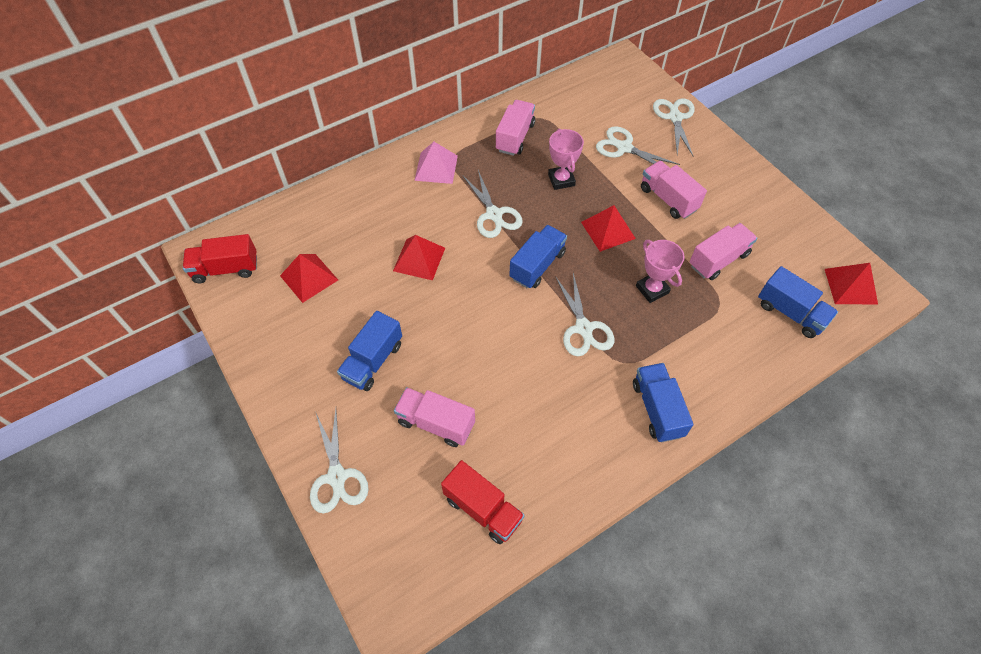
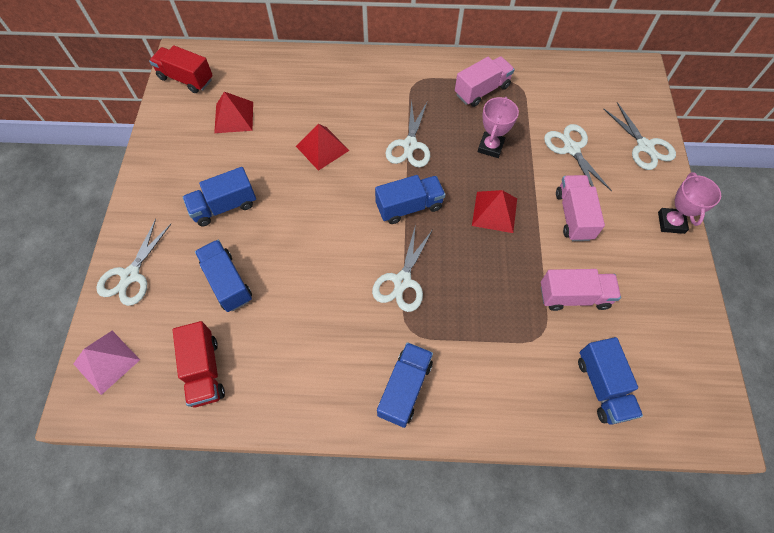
camera: 35 degrees right, 5 degrees up
(436, 168) = (396, 83): pink pyramid -> pink pyramid (106, 362)
(436, 423) = (227, 282): pink truck -> blue truck
(652, 289) = (489, 285): pink trophy -> pink trophy (671, 222)
(675, 117) = (645, 146): white scissors -> white scissors turned 120 degrees clockwise
(850, 286) = (688, 401): red pyramid -> none

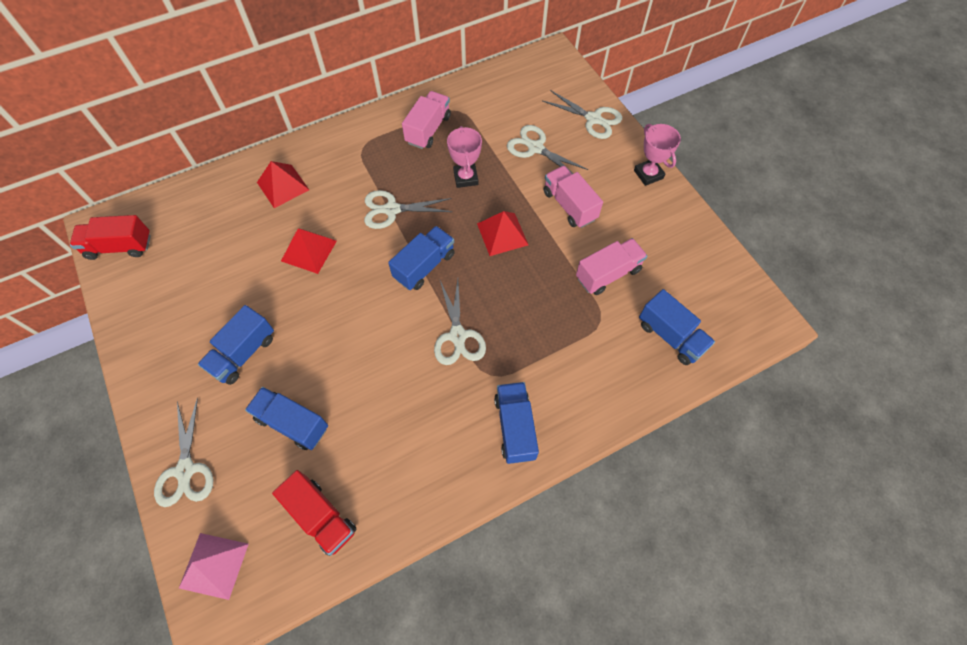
camera: 30 degrees left, 0 degrees up
(234, 117) = (198, 262): red pyramid -> red pyramid (283, 186)
(409, 145) = (391, 209): white scissors -> white scissors turned 105 degrees clockwise

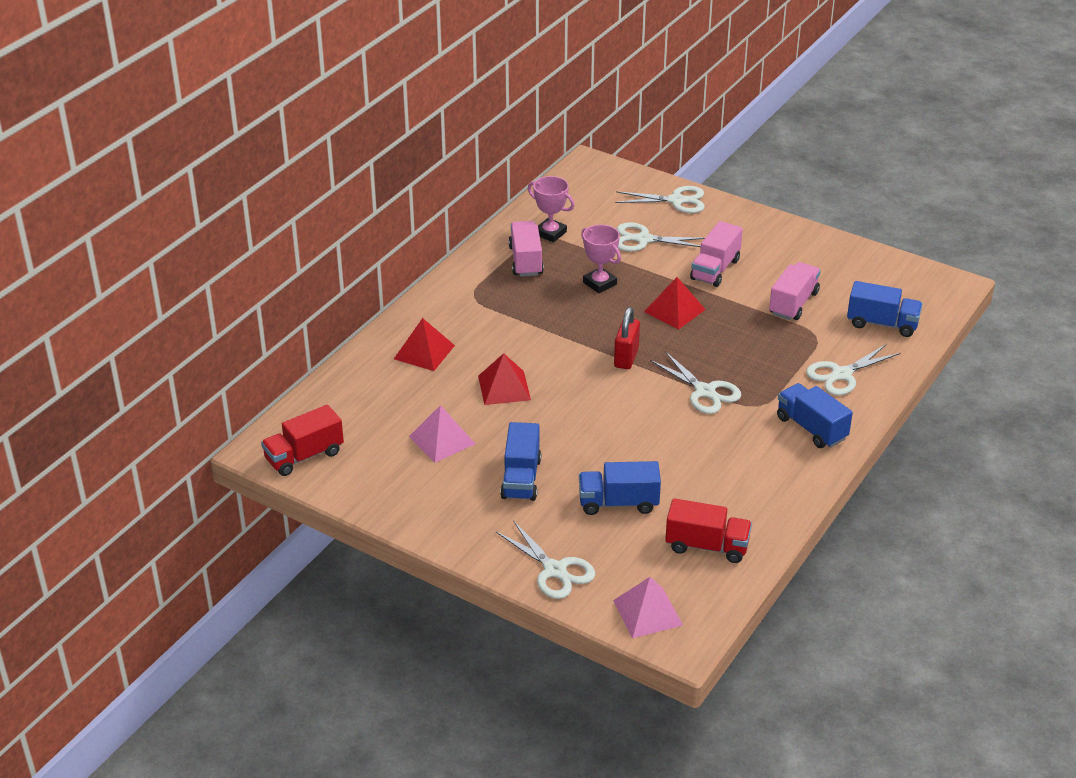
camera: 30 degrees left, 25 degrees down
(222, 281) = (442, 440): none -> pink pyramid
(391, 209) = (553, 330): white scissors -> white scissors (841, 374)
(424, 266) = (626, 358): blue truck -> red padlock
(569, 205) = (715, 269): pink truck -> pink truck turned 90 degrees counterclockwise
(648, 174) = (763, 223): pink trophy -> pink trophy (550, 233)

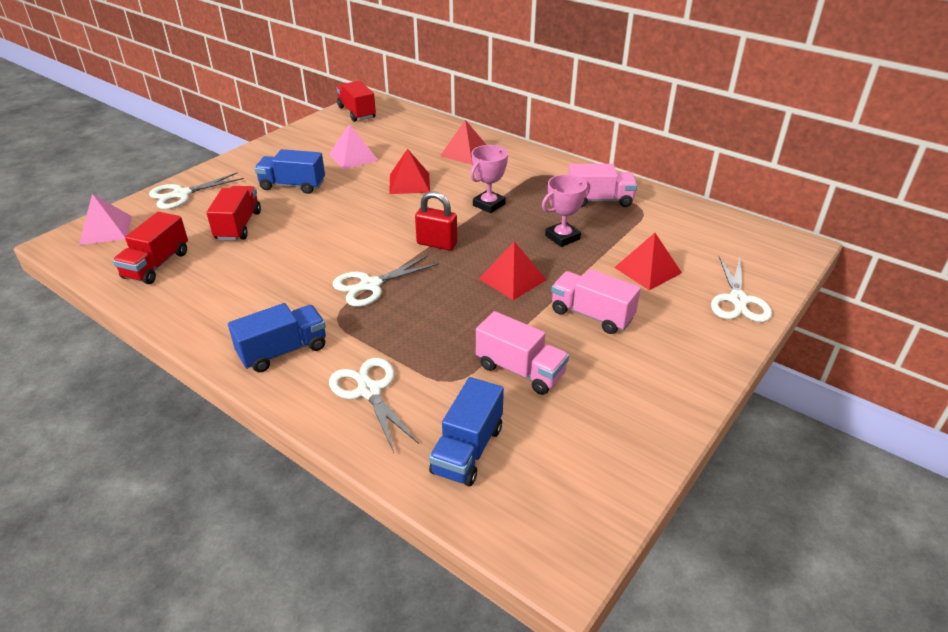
camera: 95 degrees right, 0 degrees up
(550, 233) = (650, 215): pink trophy -> pink trophy (489, 205)
(618, 503) = (238, 226): blue truck -> red truck
(643, 239) = (648, 270): white scissors -> red pyramid

